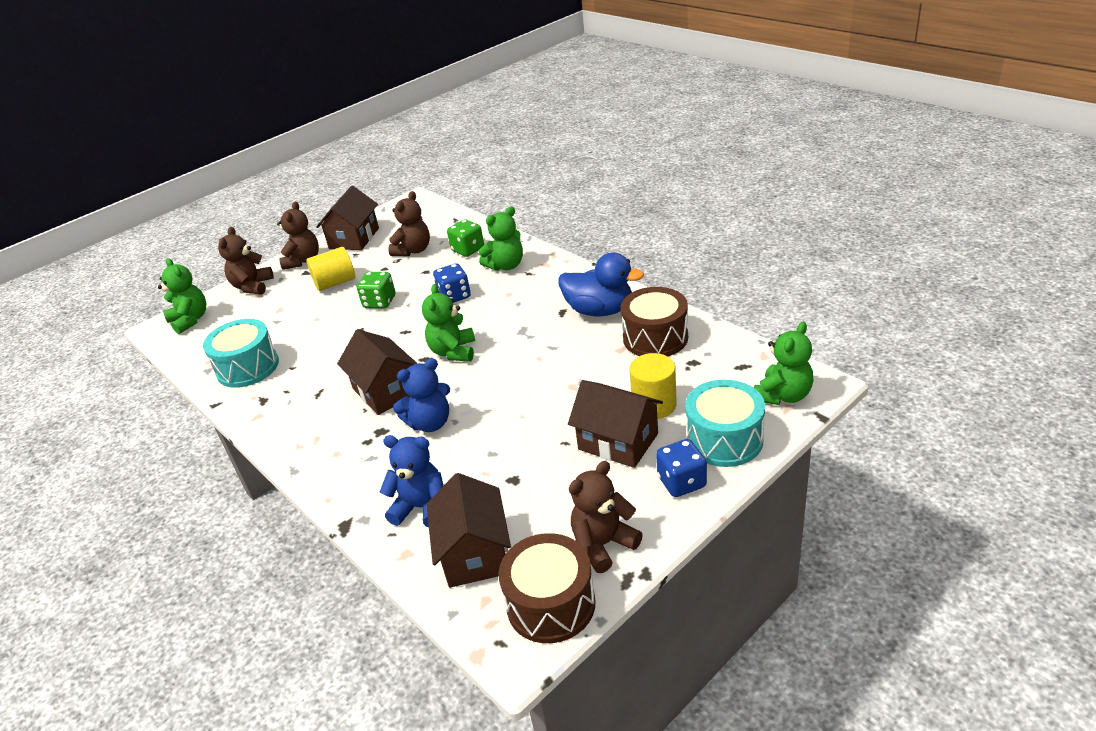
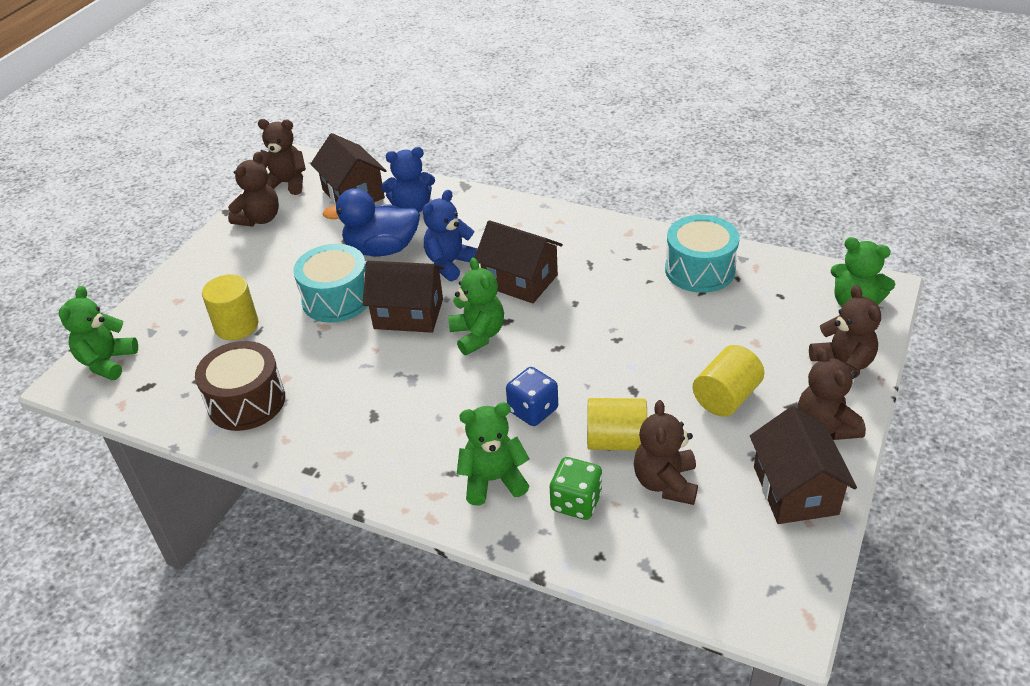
camera: 155 degrees right, 5 degrees up
(379, 302) = (629, 380): green dice -> none
(420, 272) = (616, 441): none -> yellow cylinder
(506, 265) = (493, 480): green teddy bear -> green teddy bear turned 45 degrees clockwise
(551, 604) = (287, 183): brown drum -> brown teddy bear
(600, 310) = (324, 427): blue duck -> blue duck (382, 249)
(618, 441) = (265, 287): brown house -> brown house (408, 314)
(681, 482) = (204, 269): blue dice -> none
(724, 439) = (168, 309): turquoise drum -> turquoise drum (337, 299)

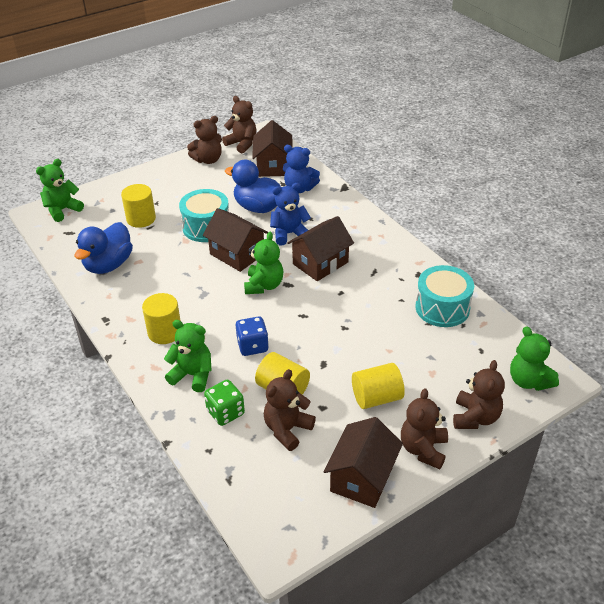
camera: 30 degrees right, 0 degrees up
(246, 402) = (108, 265): brown drum -> blue duck
(406, 447) = (164, 332): none -> yellow cylinder
(520, 281) = (320, 263): brown house -> brown house turned 75 degrees clockwise

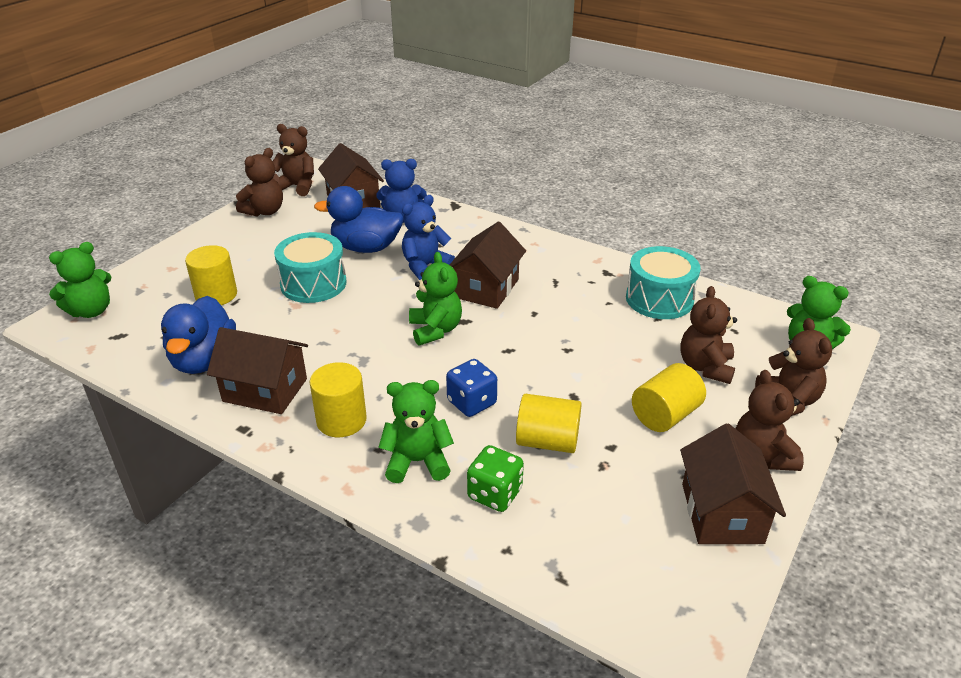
camera: 25 degrees left, 5 degrees down
(62, 210) = (91, 311): green teddy bear -> green teddy bear turned 150 degrees counterclockwise
(237, 254) = (375, 304): brown house -> brown house (265, 390)
(287, 429) = (589, 487): brown teddy bear -> brown teddy bear (705, 367)

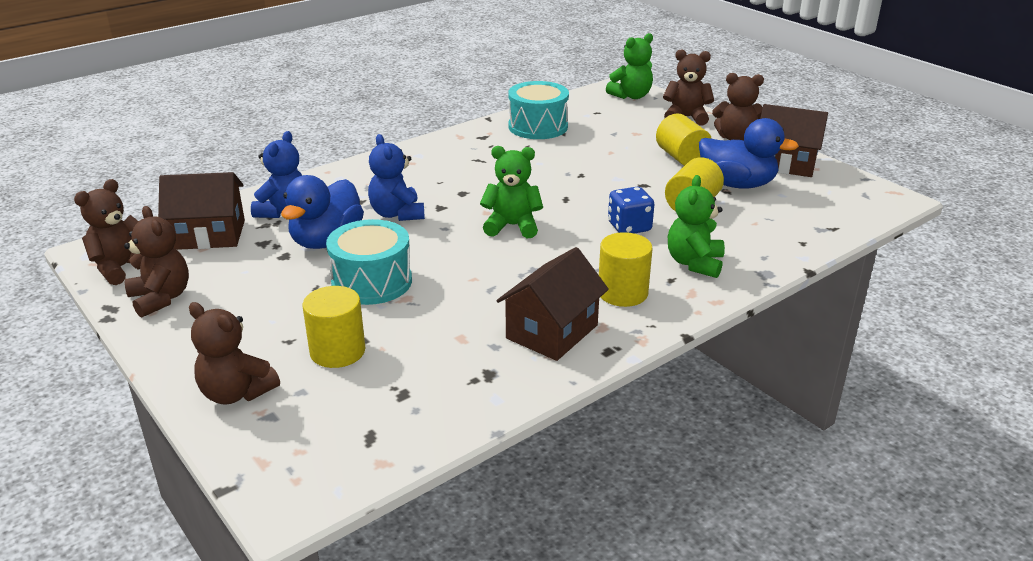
camera: 70 degrees left, 5 degrees down
(91, 311) = (287, 462): green teddy bear -> none
(204, 360) = (472, 369): blue duck -> blue duck (737, 184)
(486, 288) = (463, 191): brown house -> none
(495, 494) = (743, 237): green dice -> none
(705, 367) = (634, 132): brown teddy bear -> brown teddy bear (236, 393)

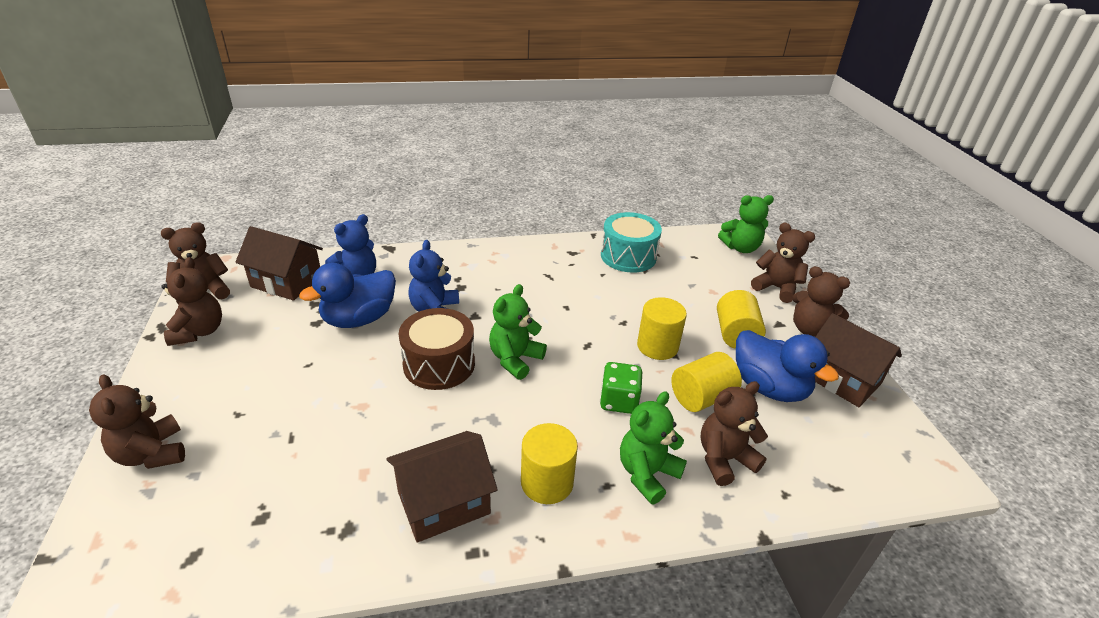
camera: 25 degrees right, 5 degrees up
(337, 351) = (259, 443): yellow cylinder -> yellow cylinder (657, 346)
(372, 282) = (352, 376): turquoise drum -> none
(445, 249) = (439, 364): none -> brown drum
(512, 226) = (515, 359): green teddy bear -> green teddy bear turned 90 degrees counterclockwise
(629, 227) = (619, 401): blue dice -> green dice
(743, 237) = (724, 459): none -> brown teddy bear

